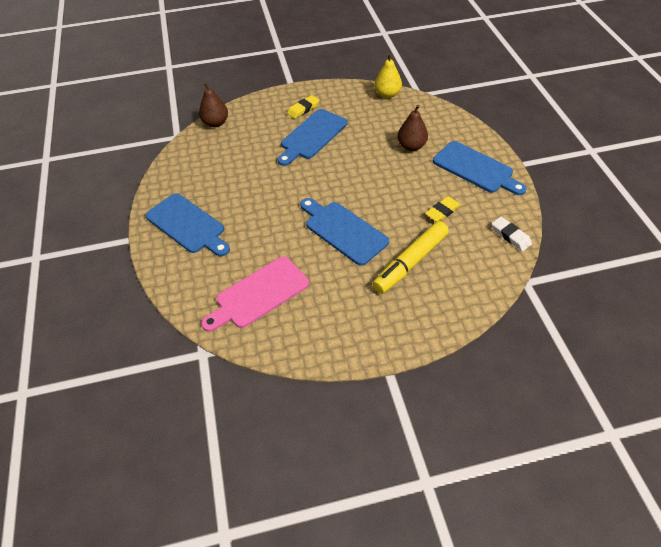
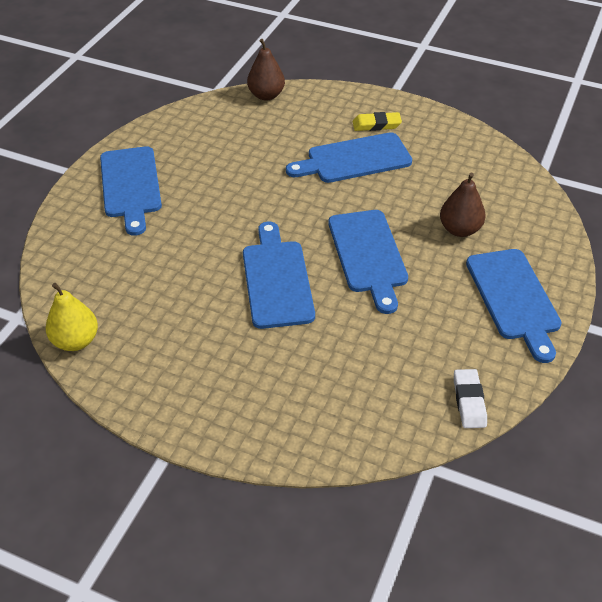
camera: 35 degrees right, 5 degrees down
(259, 294) = (123, 293): pink cutting board -> none
(378, 187) = (368, 255): none -> blue cutting board
(387, 94) = (497, 155): yellow pear -> yellow pear (76, 341)
(410, 262) = (313, 357): yellow marker -> none
(442, 211) = (414, 324): yellow eraser -> none

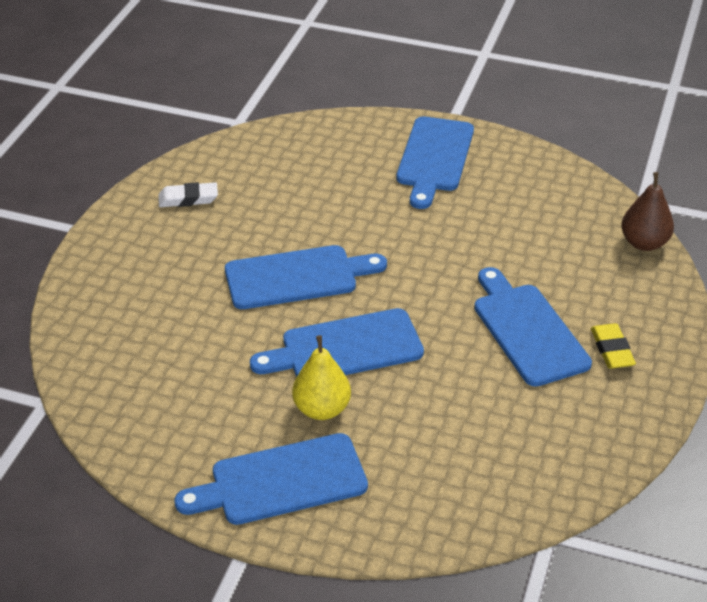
camera: 85 degrees right, 5 degrees down
(76, 341) = (206, 157): yellow pear -> yellow pear (322, 409)
(130, 186) = (434, 158): blue cutting board -> blue cutting board turned 60 degrees counterclockwise
(459, 229) = (404, 432): brown pear -> none
(469, 401) = (121, 432): white eraser -> white eraser (188, 199)

